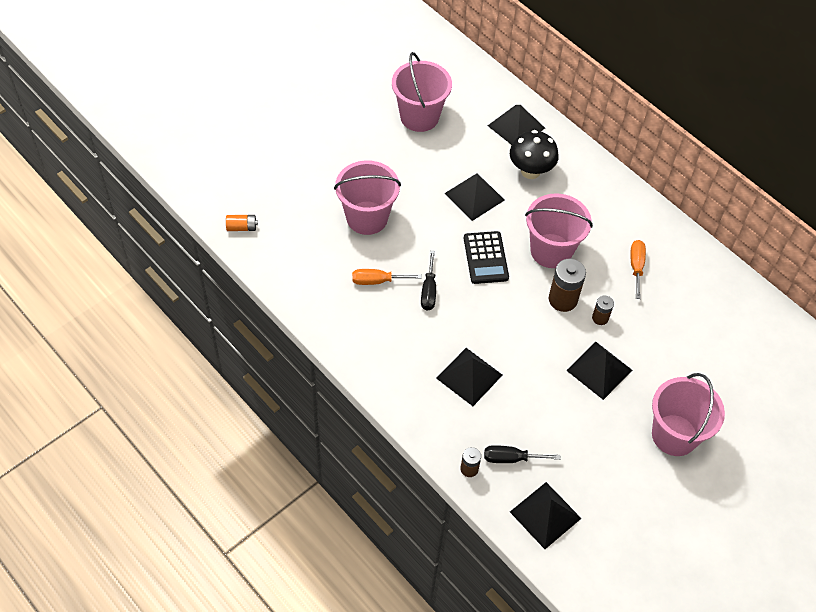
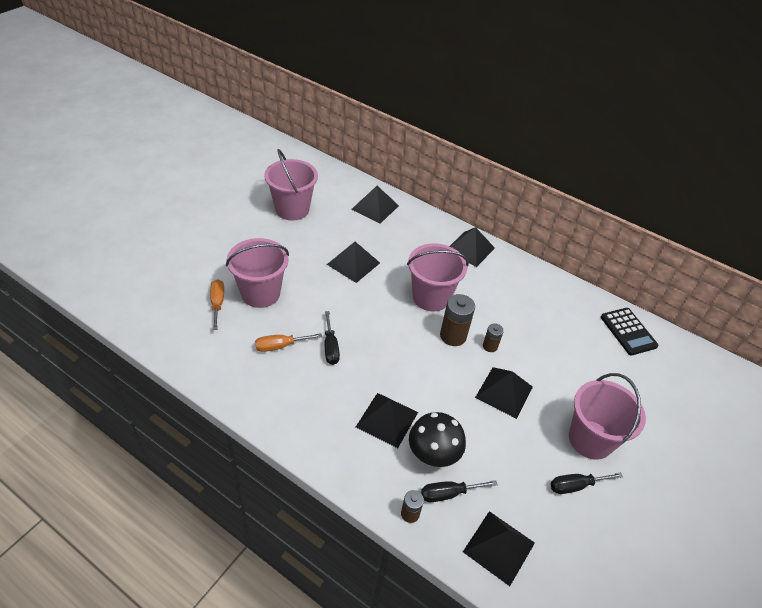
camera: 15 degrees left, 10 degrees down
(242, 227) = (140, 318): orange battery -> none
(485, 258) = (375, 311): black calculator -> black calculator (628, 331)
(530, 171) = (396, 238): black mushroom -> black mushroom (433, 456)
(614, 197) = (470, 249): none -> black pyramid
(636, 267) = (506, 299): orange screwdriver -> orange screwdriver (217, 303)
(641, 476) = (575, 486): none -> black screwdriver

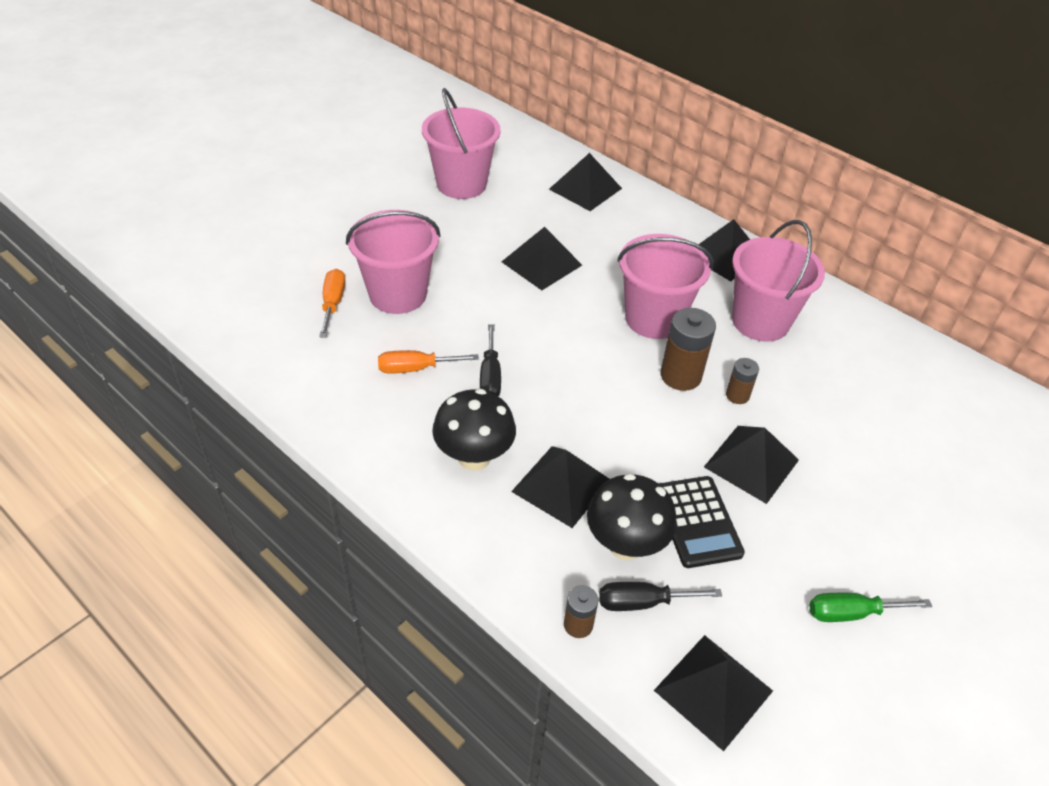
camera: 10 degrees right, 0 degrees up
(328, 405) = (474, 457): none -> black mushroom
(575, 486) = (851, 613): black screwdriver -> green screwdriver
(590, 439) = (884, 546): pink bucket -> pink bucket (760, 321)
(628, 331) = (966, 392): black calculator -> black calculator (697, 522)

